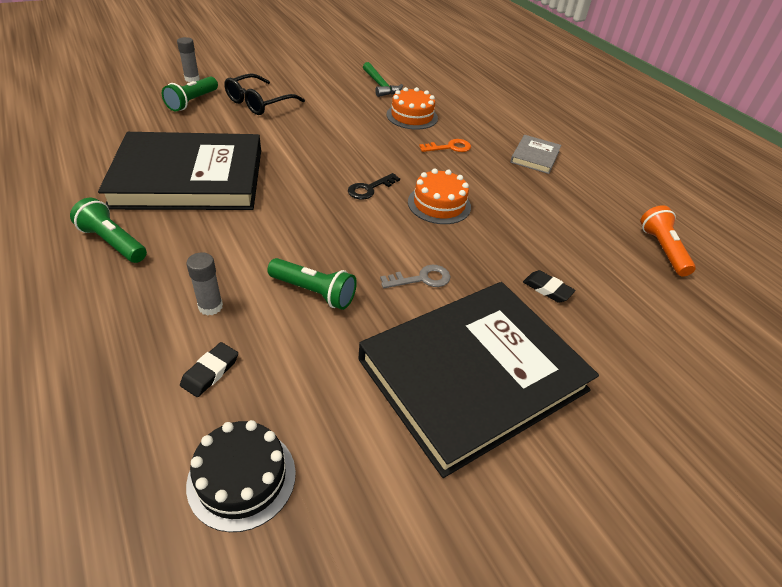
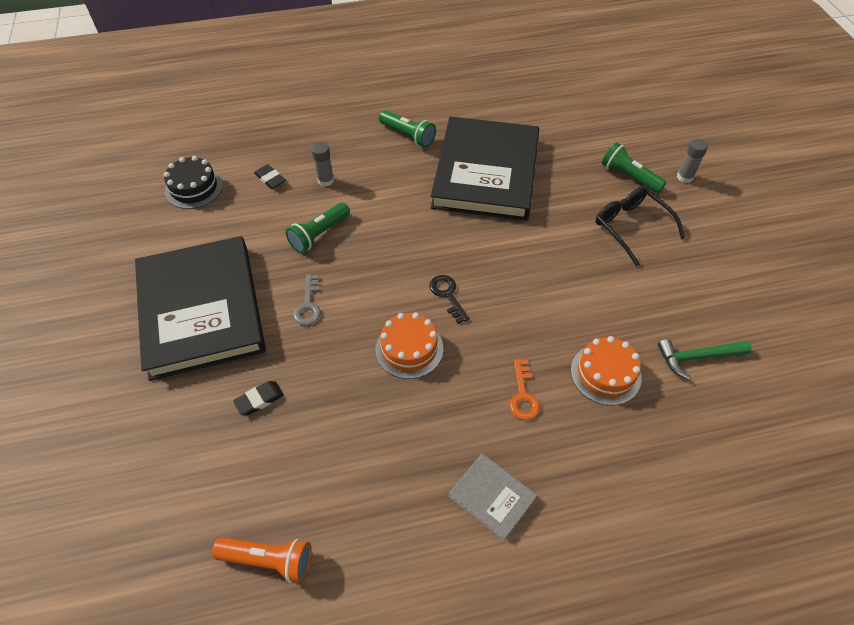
camera: 110 degrees right, 10 degrees up
(113, 242) = (408, 135): green flashlight -> green flashlight turned 75 degrees clockwise

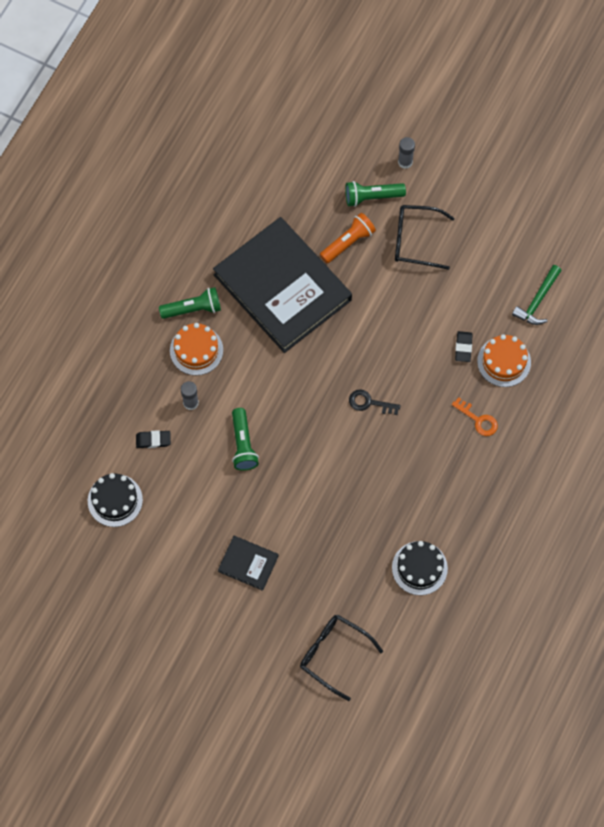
camera: 50 degrees left, 15 degrees up
(147, 447) = (334, 654): none -> black glasses
(201, 310) = (248, 563): black book -> black book, size x0.42
(259, 399) = (353, 571): black eraser -> black eraser (463, 347)
(269, 560) = (463, 628): orange flashlight -> orange flashlight (348, 242)
(308, 305) = (302, 494): grey key -> none
(310, 459) = (419, 568): none -> black cake
(409, 349) = (390, 458): orange cake -> orange cake (196, 350)
(492, 497) = (523, 489): grey book -> none

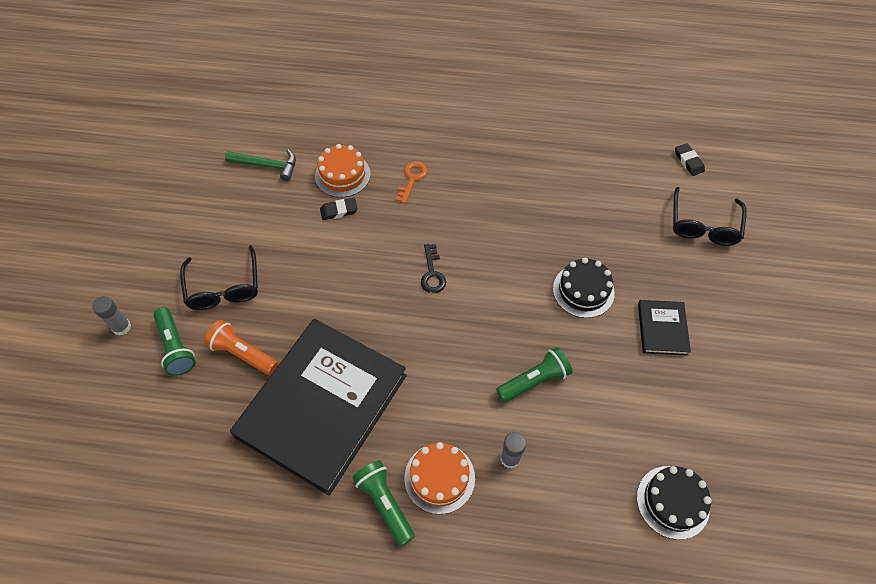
camera: 110 degrees left, 10 degrees down
(153, 440) = (577, 485): black eraser -> black eraser (688, 161)
(419, 568) = (581, 183): black cake -> black cake (583, 291)

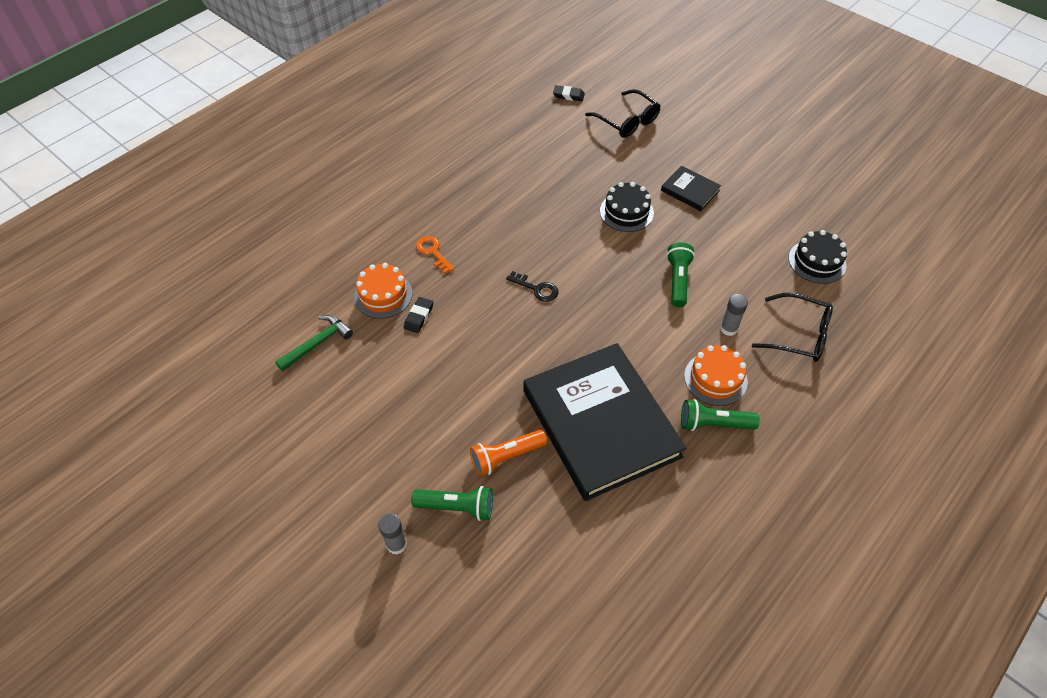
camera: 55 degrees left, 5 degrees down
(224, 287) = (424, 440): black glasses -> black glasses (798, 335)

